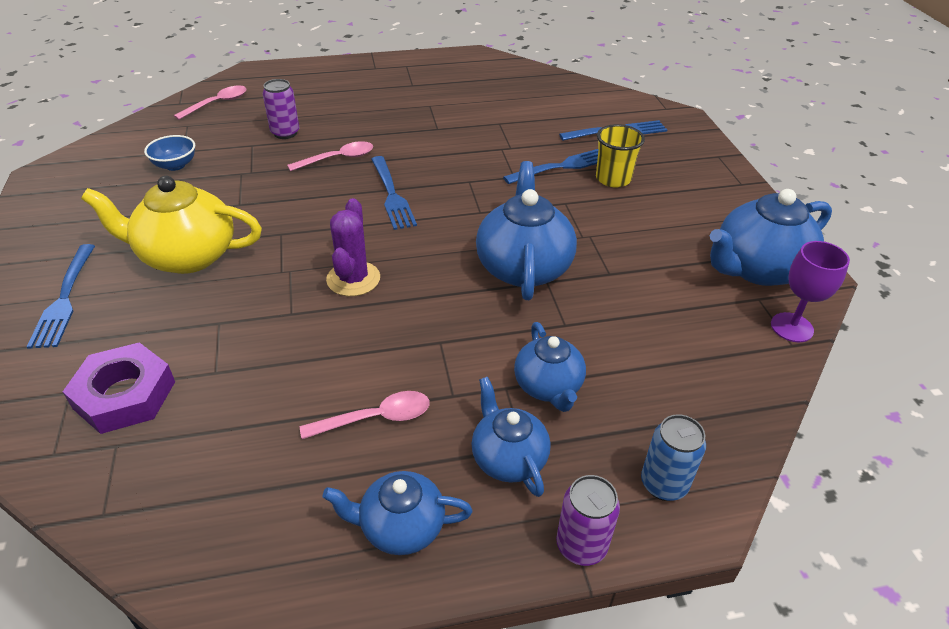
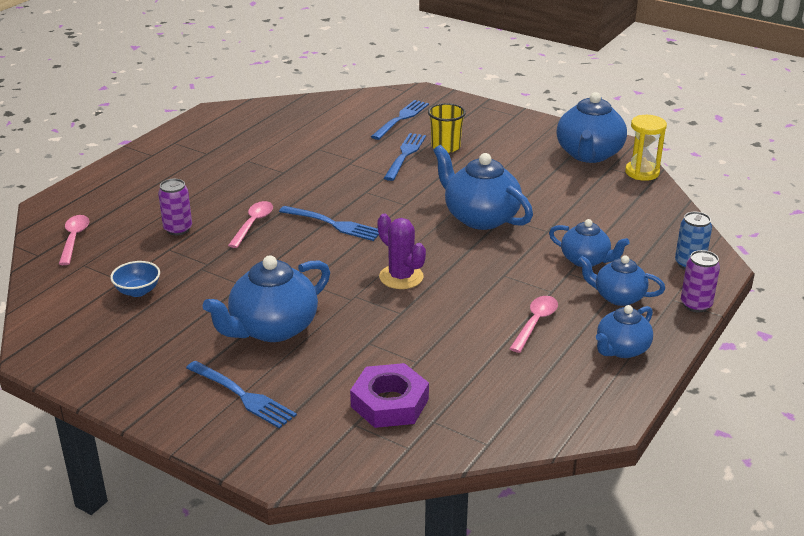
camera: 45 degrees left, 10 degrees down
(187, 256) = (272, 328): yellow teapot -> blue teapot
(791, 327) = (642, 172): purple goblet -> yellow hourglass

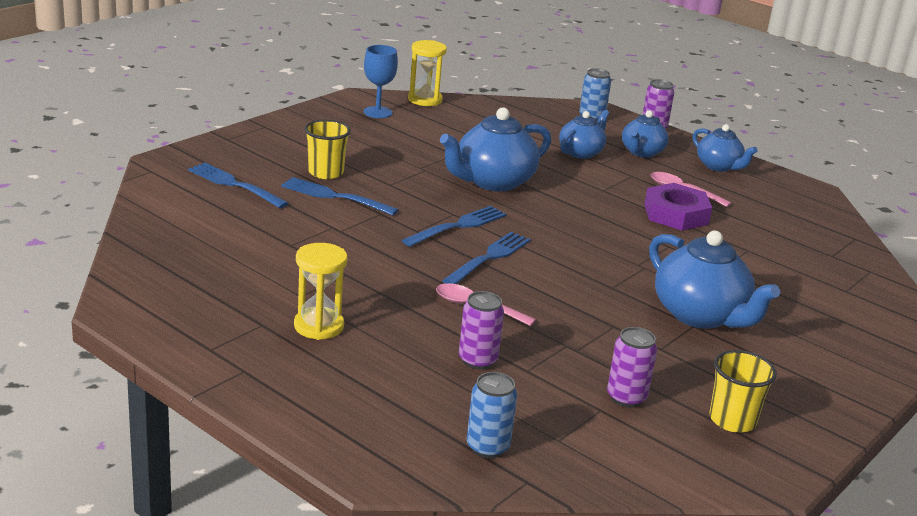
camera: 85 degrees left, 5 degrees down
(74, 239) = (487, 447): pink spoon -> blue can
(112, 340) = (732, 420): none -> yellow cup
(138, 291) = (626, 397): blue bowl -> purple can
(209, 171) = (319, 326): none -> yellow hourglass
(242, 395) = (818, 343): blue fork -> blue fork (457, 226)
(390, 403) = (812, 270): purple nut -> purple nut (676, 214)
(401, 277) = (604, 236): purple cactus -> none
(589, 154) = (377, 112): blue teapot -> blue goblet

